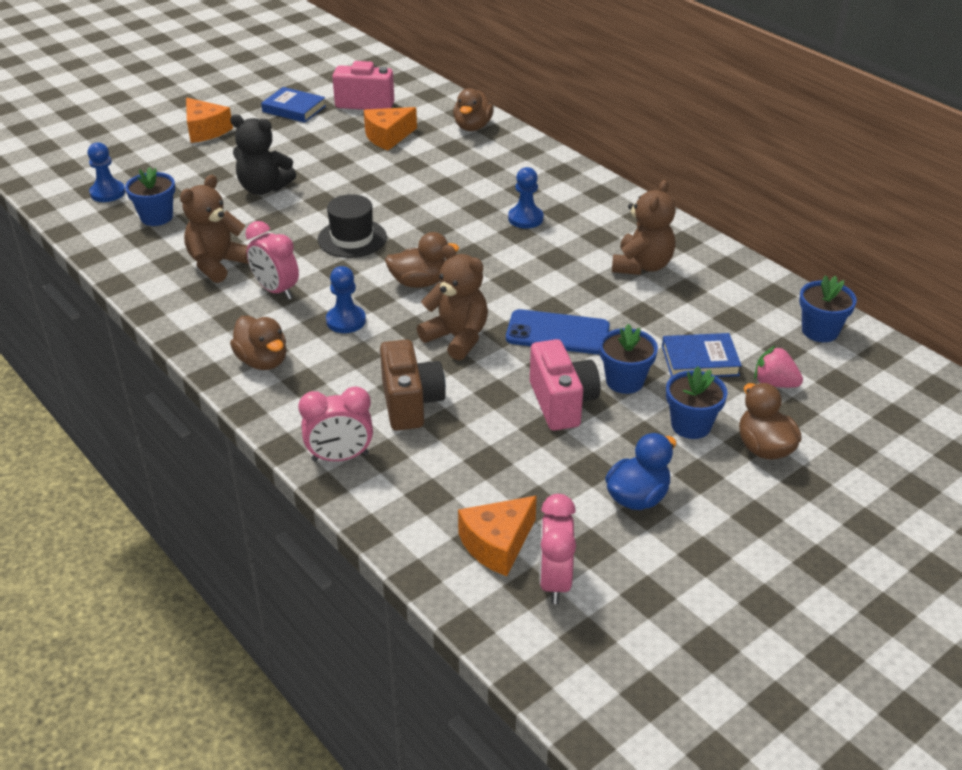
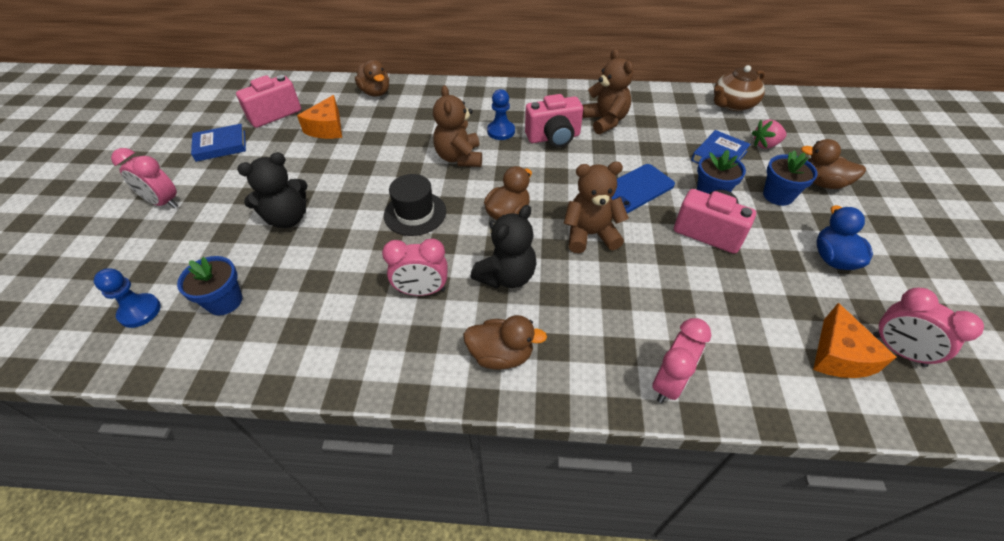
camera: 45 degrees left, 10 degrees up
(205, 130) = (163, 202): orange cheese -> pink clock
(217, 264) = (342, 303): brown teddy bear -> brown teddy bear (459, 158)
(346, 321) = (507, 276): blue pawn -> black teddy bear
(411, 403) = (640, 302): brown camera -> none
(564, 251) = (553, 138): none -> pink camera
(820, 331) = (732, 104): blue flower pot -> brown teapot

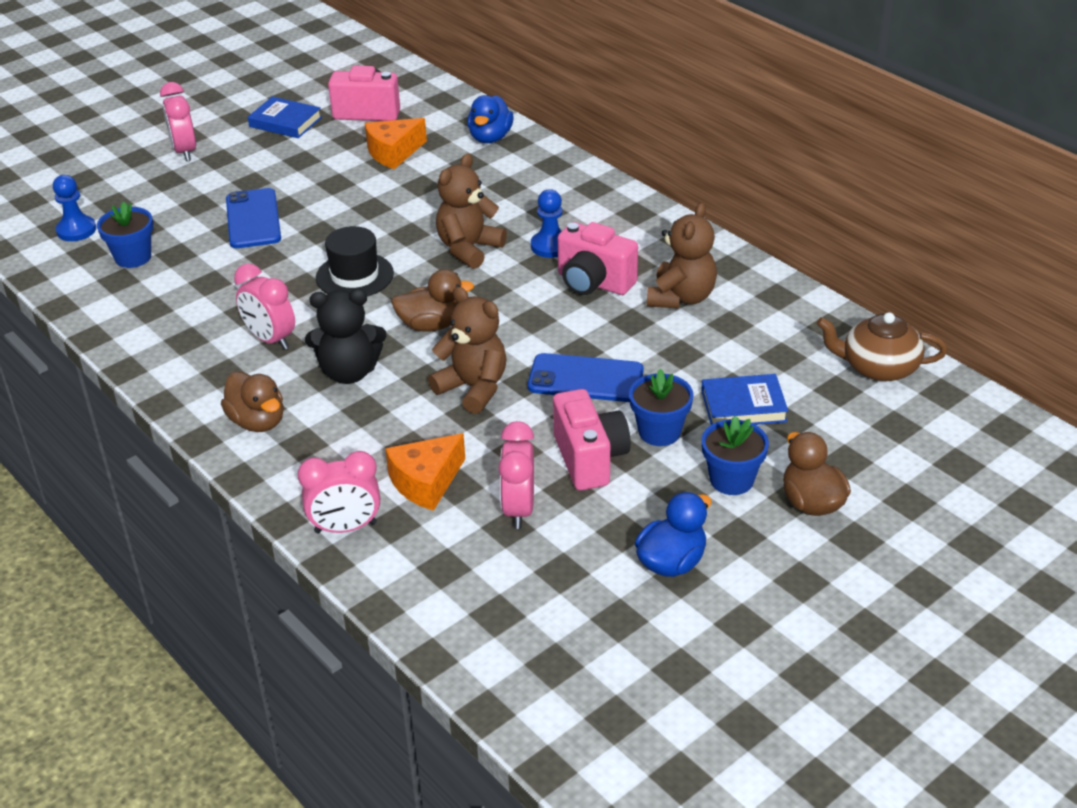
camera: 45 degrees right, 10 degrees down
(287, 218) = (253, 219): black teddy bear -> blue phone
(375, 92) = (490, 138): brown duck -> blue duck
(765, 145) = (825, 429): pink strawberry -> none
(839, 355) = (518, 619): orange cheese -> orange cheese (426, 482)
(898, 350) = (580, 657): pink clock -> pink clock (519, 509)

